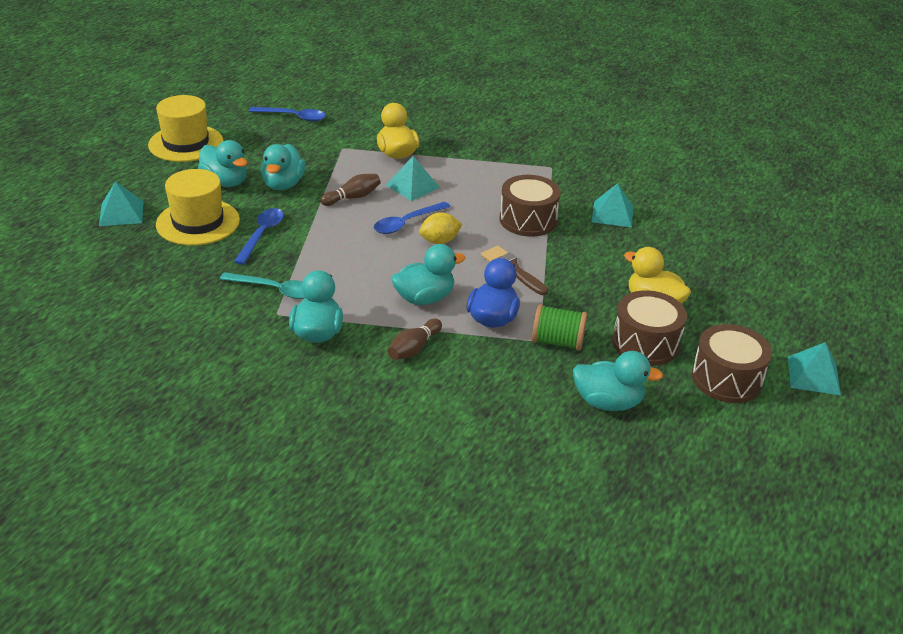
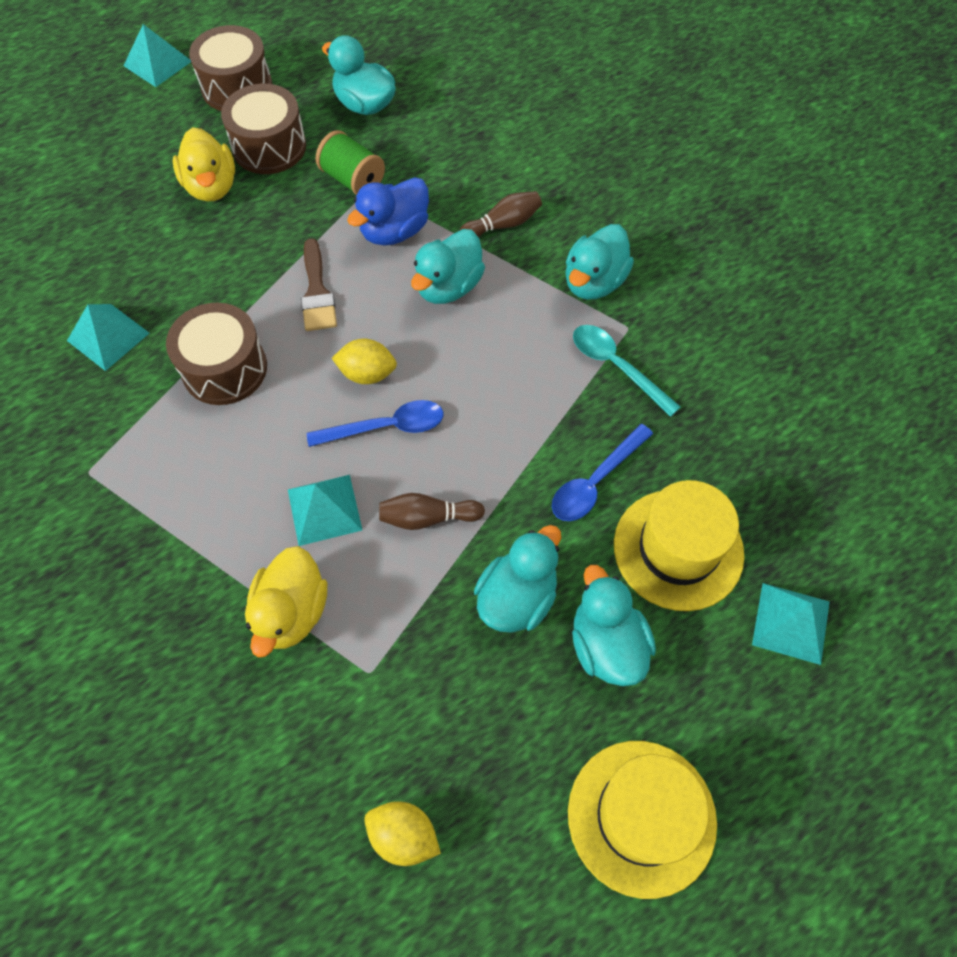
camera: 150 degrees left, 25 degrees up
(293, 117) = (403, 836): blue spoon -> yellow lemon
(424, 298) = (448, 287): turquoise duck -> turquoise duck turned 60 degrees counterclockwise

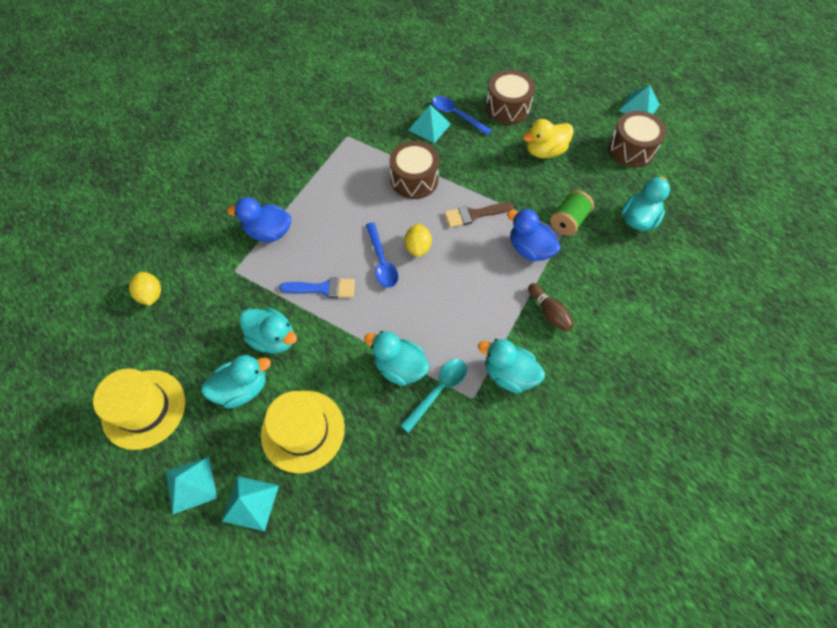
camera: 85 degrees right, 0 degrees up
(269, 147) = (584, 174): brown drum -> brown drum (507, 108)
(291, 612) = (269, 232): yellow duck -> blue duck
(324, 509) = (328, 238): turquoise pyramid -> turquoise pyramid (191, 484)
(403, 836) = (151, 295): yellow lemon -> yellow lemon turned 45 degrees counterclockwise
(428, 518) = (323, 288): brown bowling pin -> blue brush
(448, 287) = (490, 284): turquoise duck -> turquoise duck (400, 367)
(595, 481) = (350, 379): blue spoon -> blue spoon (456, 115)

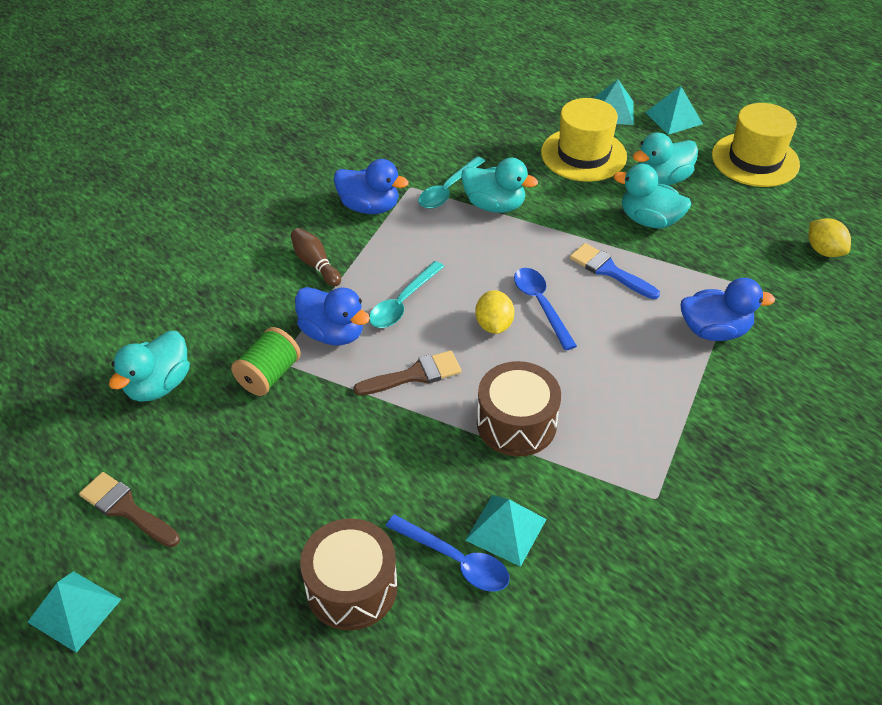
camera: 175 degrees right, 15 degrees down
(323, 288) = (609, 270): blue brush -> blue brush turned 45 degrees clockwise
(481, 271) = (403, 303): none -> turquoise spoon
(509, 374) = (369, 207): turquoise duck -> blue duck
(544, 151) = (289, 493): yellow duck -> none
(631, 149) = (126, 509): brown drum -> brown brush

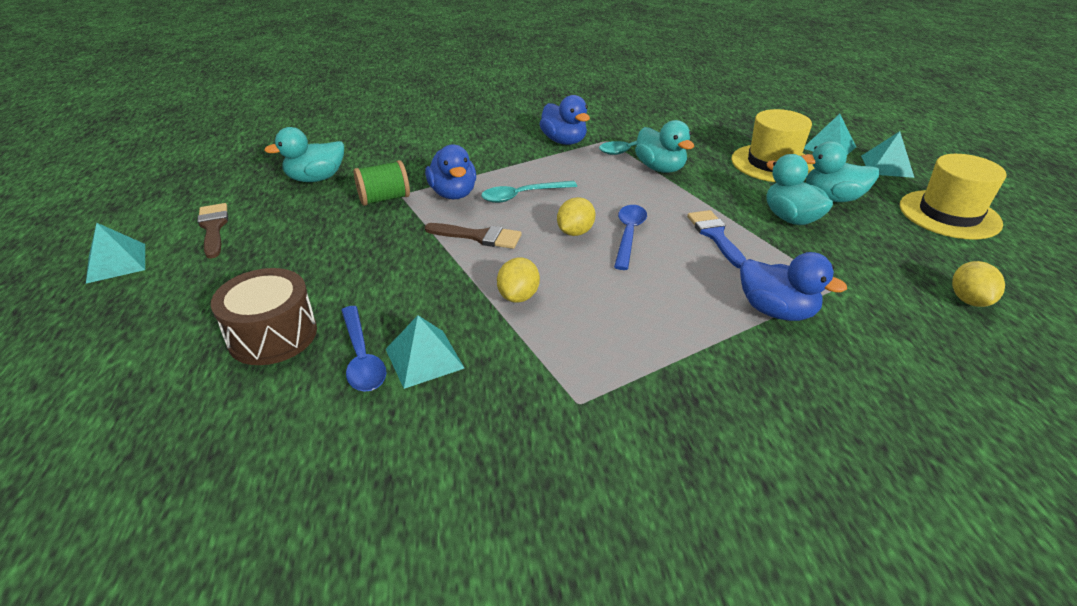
camera: 35 degrees right, 10 degrees down
(315, 264) = (489, 157): brown bowling pin -> none
(516, 423) = (518, 296): brown drum -> yellow lemon

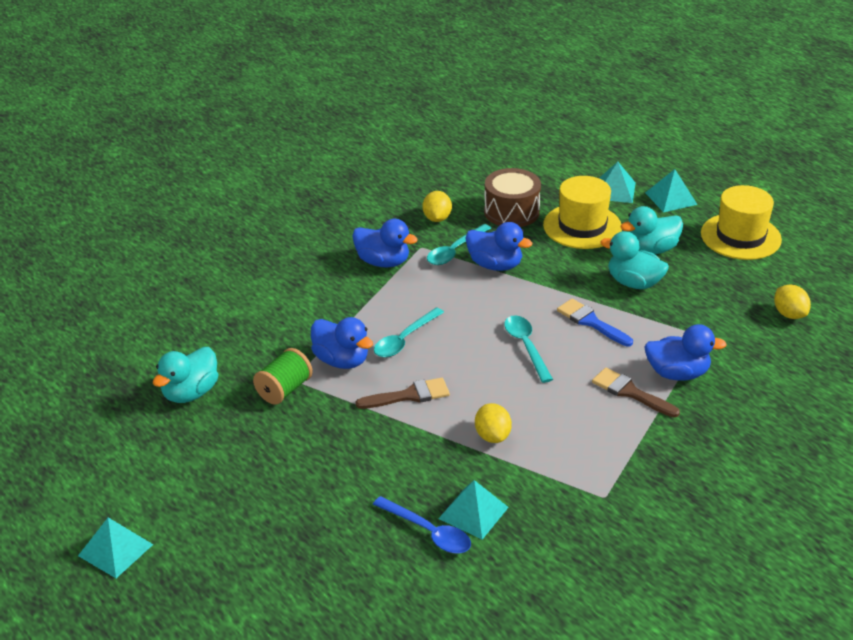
camera: 30 degrees left, 0 degrees up
(213, 228) = (159, 481): brown brush -> brown brush (630, 392)
(272, 335) = (340, 546): brown drum -> brown drum (511, 212)
(575, 232) = (482, 360): yellow lemon -> yellow lemon (437, 218)
(628, 235) = (526, 347): blue spoon -> turquoise spoon
(660, 168) = (495, 265): turquoise duck -> blue duck

